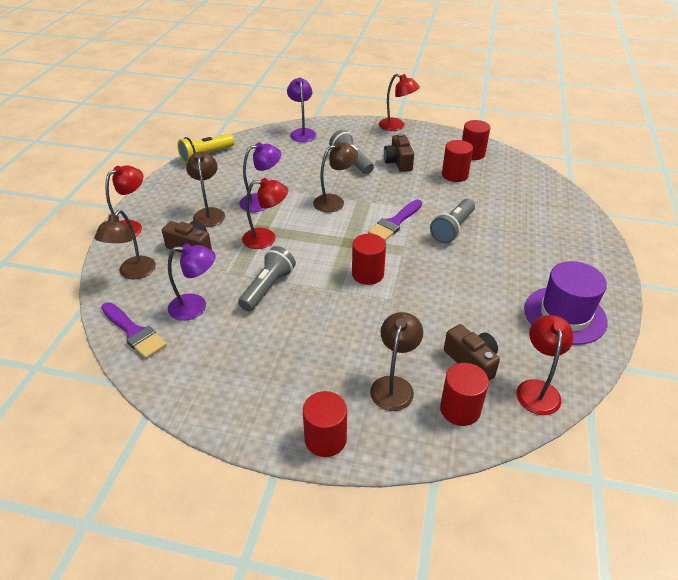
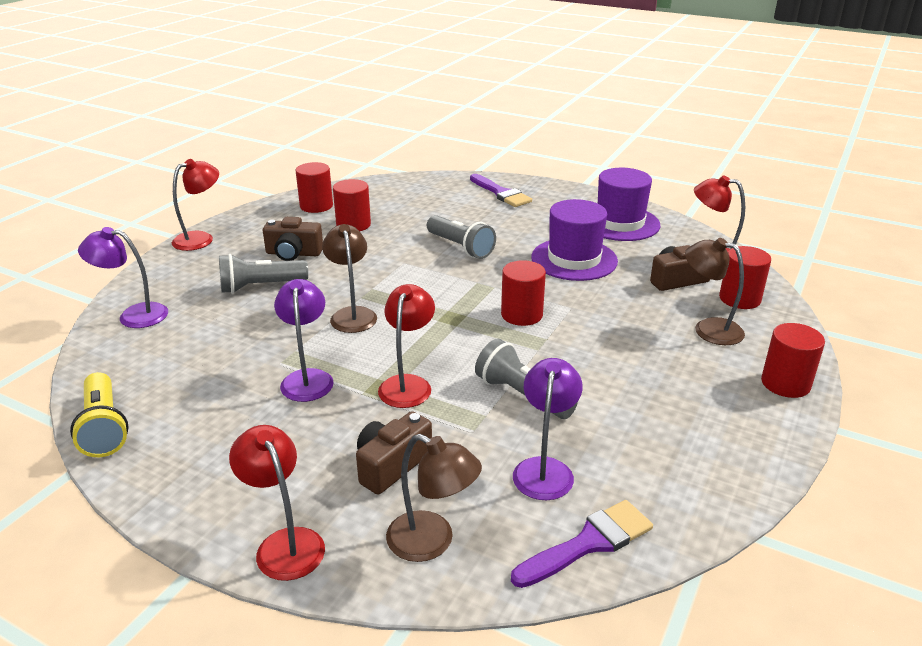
camera: 75 degrees left, 10 degrees down
(209, 213) = (303, 437): brown lamp -> none
(394, 223) = (428, 280): purple brush -> purple brush (501, 193)
(471, 292) = (574, 259): none -> purple hat

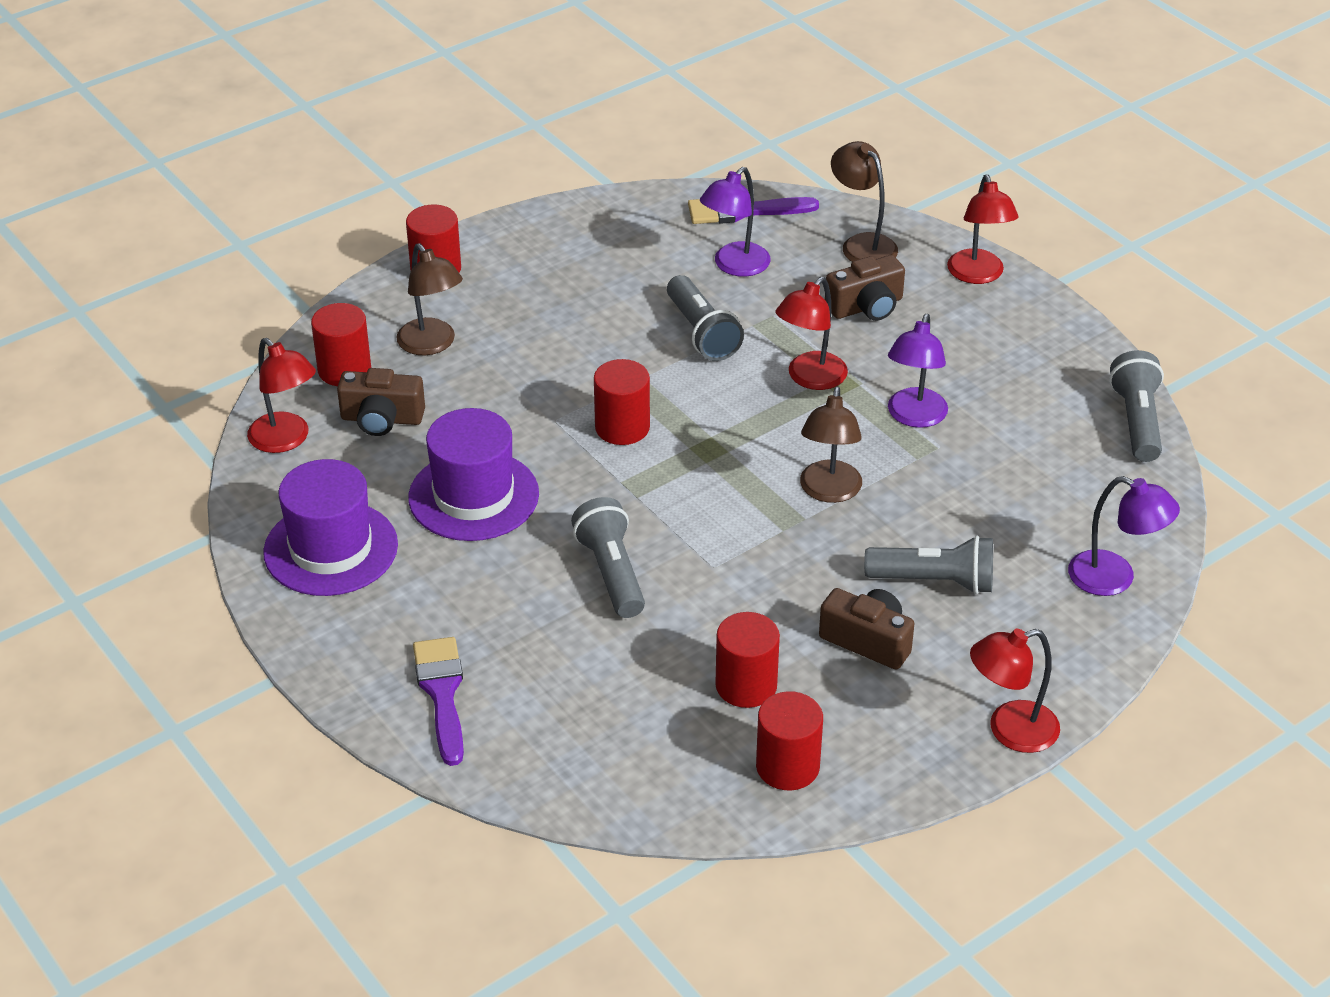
camera: 155 degrees left, 10 degrees up
(104, 427) = (1137, 421): yellow flashlight -> grey flashlight

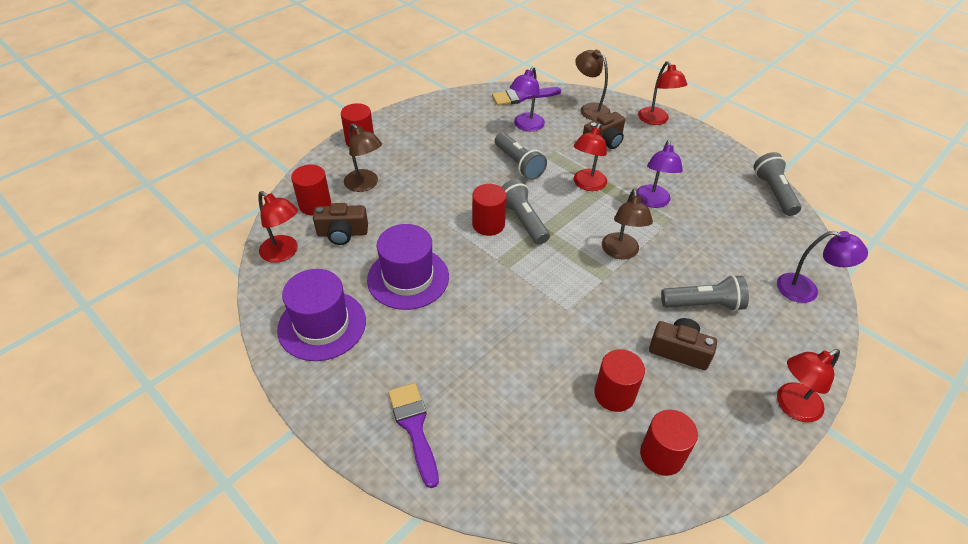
camera: 10 degrees left, 5 degrees up
(611, 573) = (506, 321): grey flashlight -> grey flashlight (523, 220)

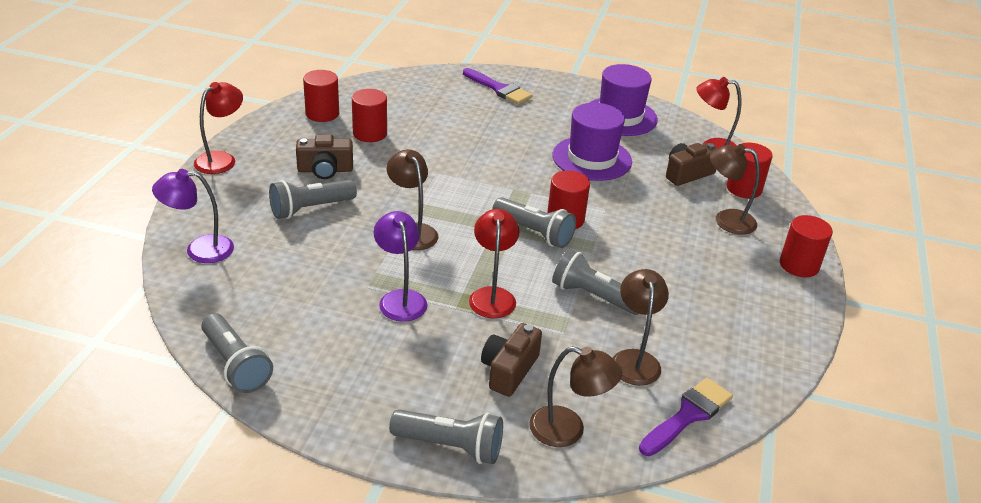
camera: 150 degrees right, 10 degrees down
(526, 126) = (634, 359): purple lamp -> brown lamp
(656, 120) = (450, 446): red lamp -> grey flashlight

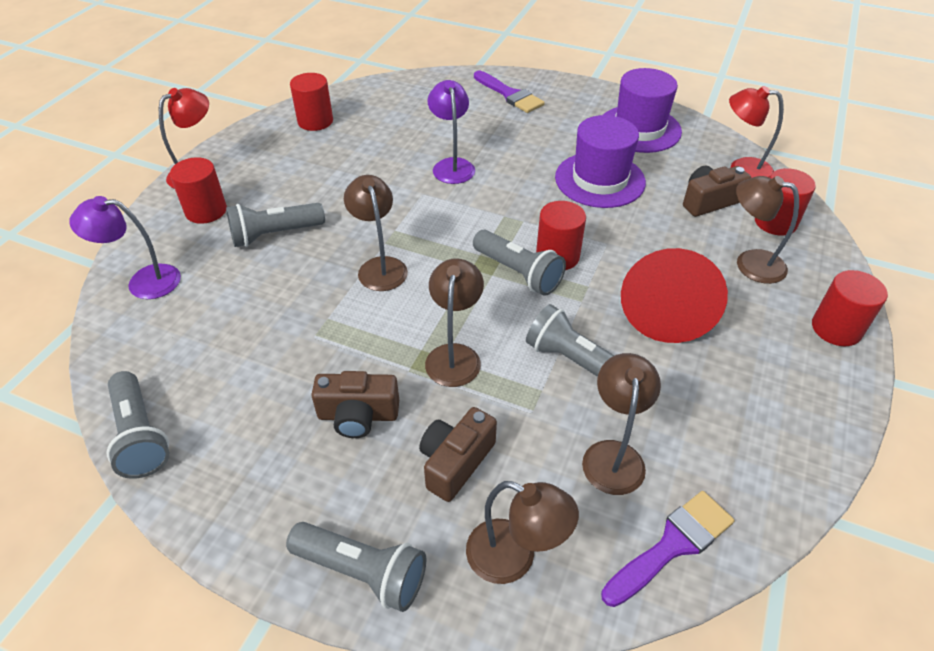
camera: 10 degrees right, 10 degrees up
(325, 170) = (302, 187): brown camera -> brown camera (358, 415)
(370, 133) = (360, 145): red cylinder -> red cylinder (206, 211)
(400, 298) = (347, 354): purple lamp -> purple lamp (452, 165)
(492, 295) = (454, 355): red lamp -> brown lamp
(662, 254) = (666, 307): none -> red cone

